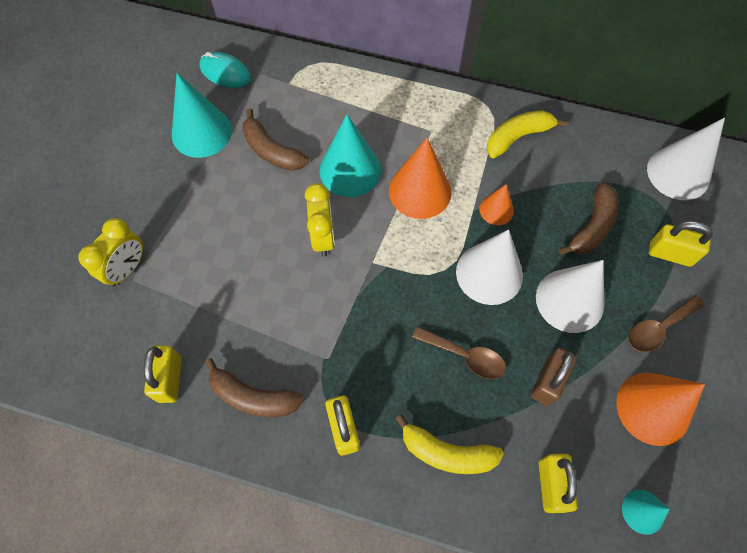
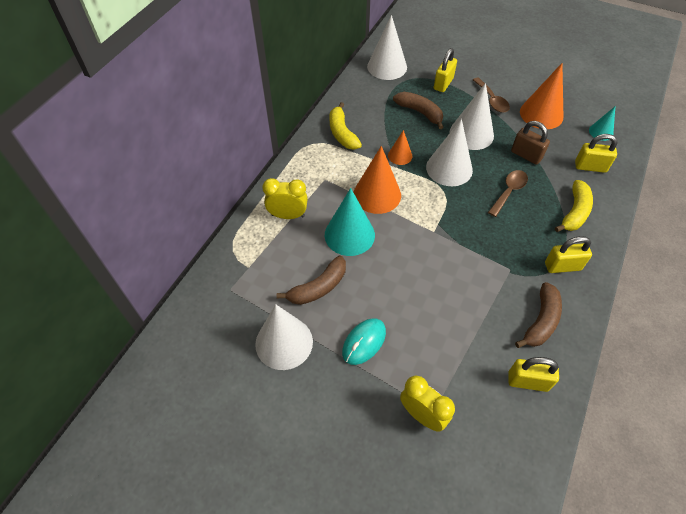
camera: 80 degrees left, 10 degrees down
(201, 132) = (284, 342): turquoise cone -> white cone
(225, 72) = (219, 317): turquoise mouse -> turquoise mouse (364, 342)
(323, 237) = (409, 260): yellow clock -> yellow clock (288, 215)

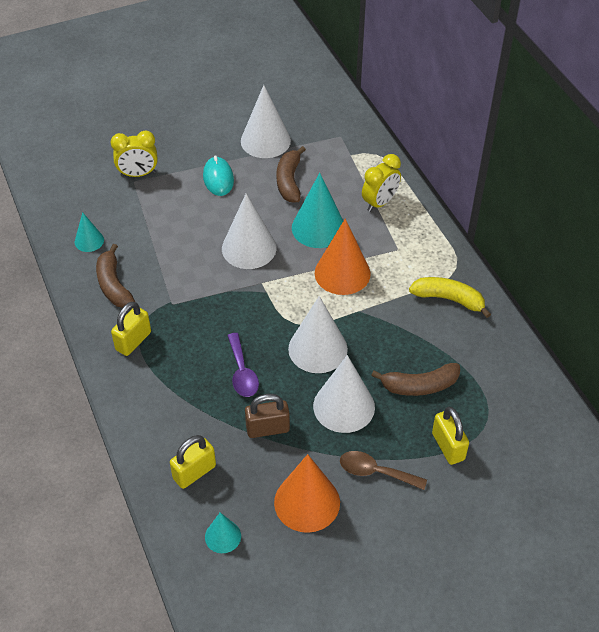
camera: 130 degrees right, 5 degrees down
(387, 67) = (529, 414): white cone -> white cone (249, 248)
(400, 155) = (373, 323): orange cone -> none
(509, 191) = (242, 372): brown spoon -> purple spoon
(527, 381) = (89, 241): yellow padlock -> turquoise cone
(574, 212) = (165, 402): yellow banana -> none

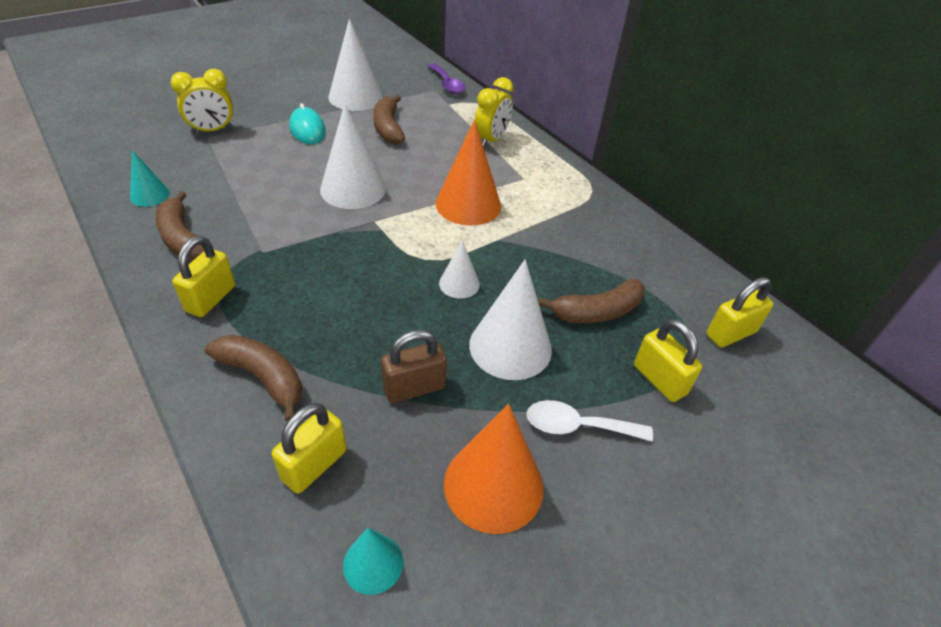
camera: 15 degrees left, 5 degrees down
(166, 408) = (263, 378): none -> brown banana
(242, 372) = (366, 321): purple spoon -> purple spoon (447, 84)
(317, 349) = (459, 284): white cone -> white cone, size x0.54
(318, 228) = (430, 165): turquoise cone -> none
(375, 472) = (577, 426): brown spoon -> white spoon
(449, 299) = (596, 220): yellow banana -> none
(521, 417) = (730, 333): none -> yellow padlock

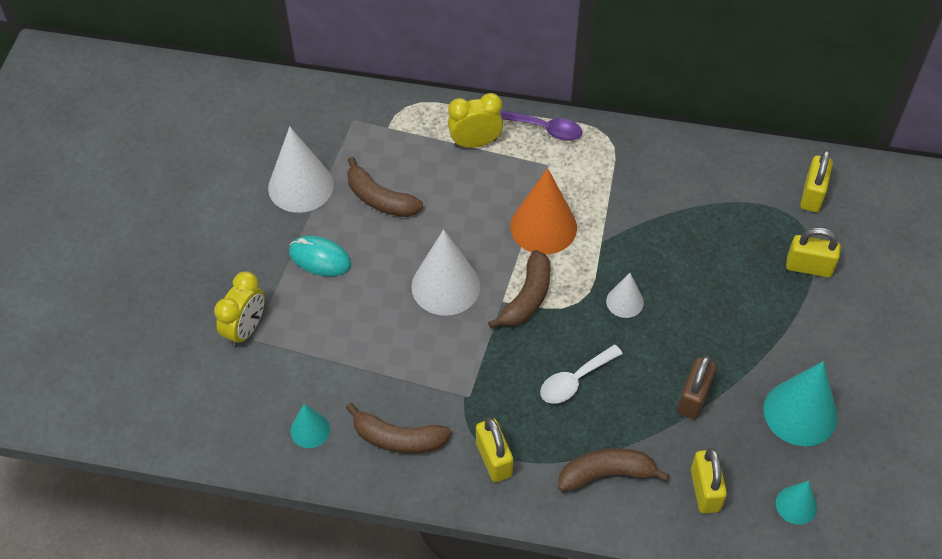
camera: 40 degrees left, 10 degrees up
(447, 84) = (353, 102): purple spoon -> purple spoon (546, 129)
(491, 140) = (475, 143): yellow clock -> yellow clock turned 90 degrees counterclockwise
(493, 485) = (800, 413): orange cone -> turquoise cone
(510, 346) = (709, 320): white cone -> none
(577, 426) = (801, 339): white spoon -> white spoon (574, 381)
(596, 312) = (726, 247): brown banana -> brown banana (527, 298)

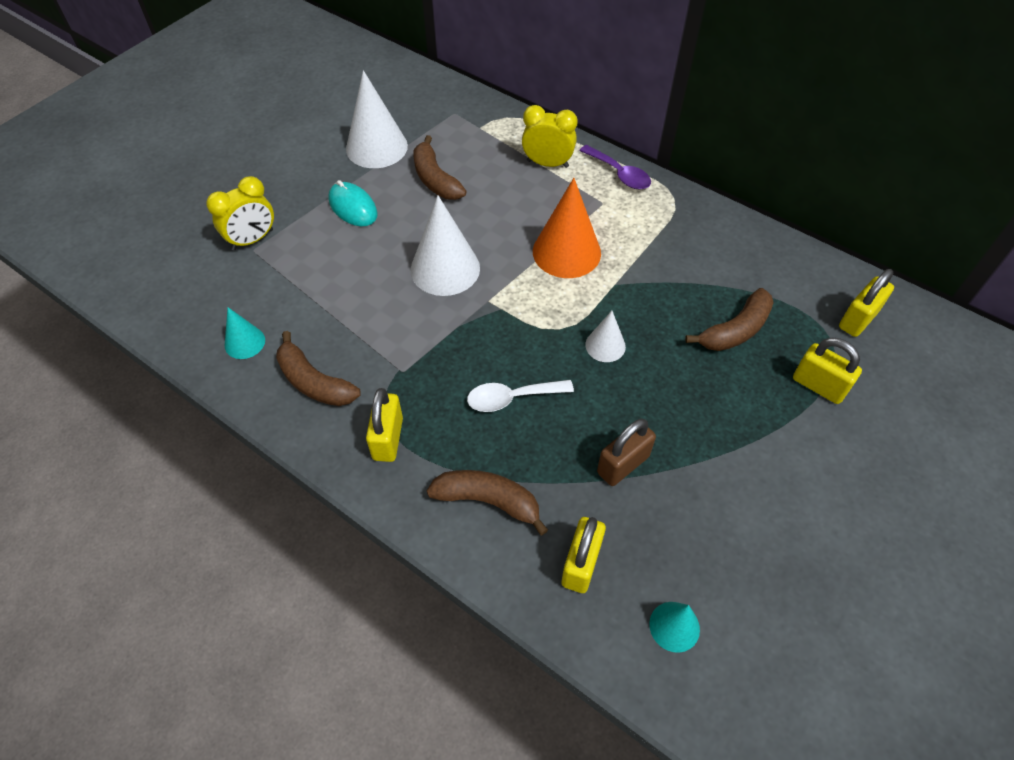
camera: 25 degrees right, 0 degrees up
(527, 298) = (513, 306): brown banana -> brown banana (735, 330)
(800, 413) = (732, 528): turquoise cone -> none

